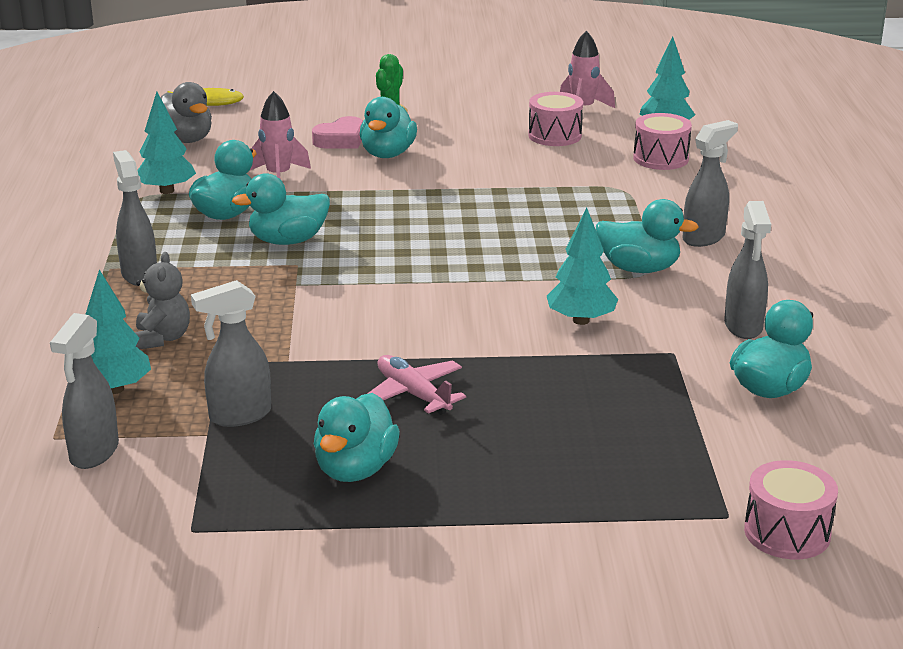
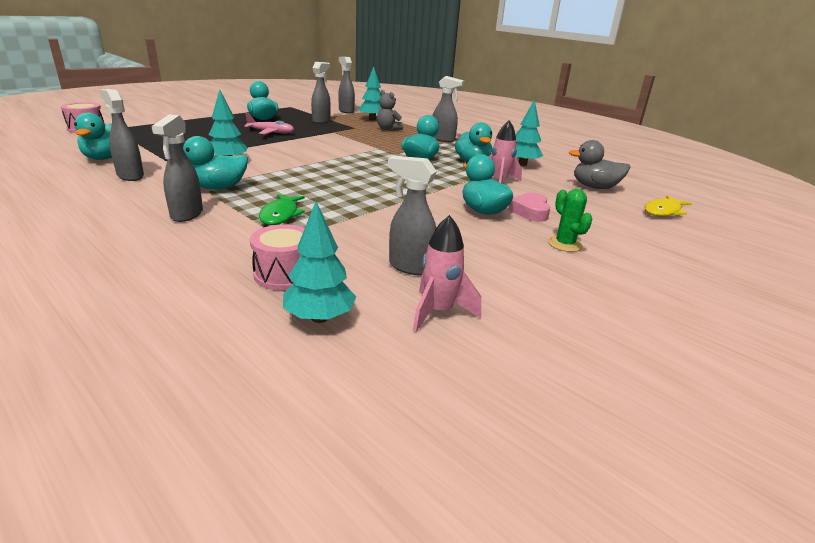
camera: 135 degrees right, 0 degrees up
(555, 135) = (410, 267): pink drum -> grey spray bottle
(605, 209) = (280, 215): none -> green fish

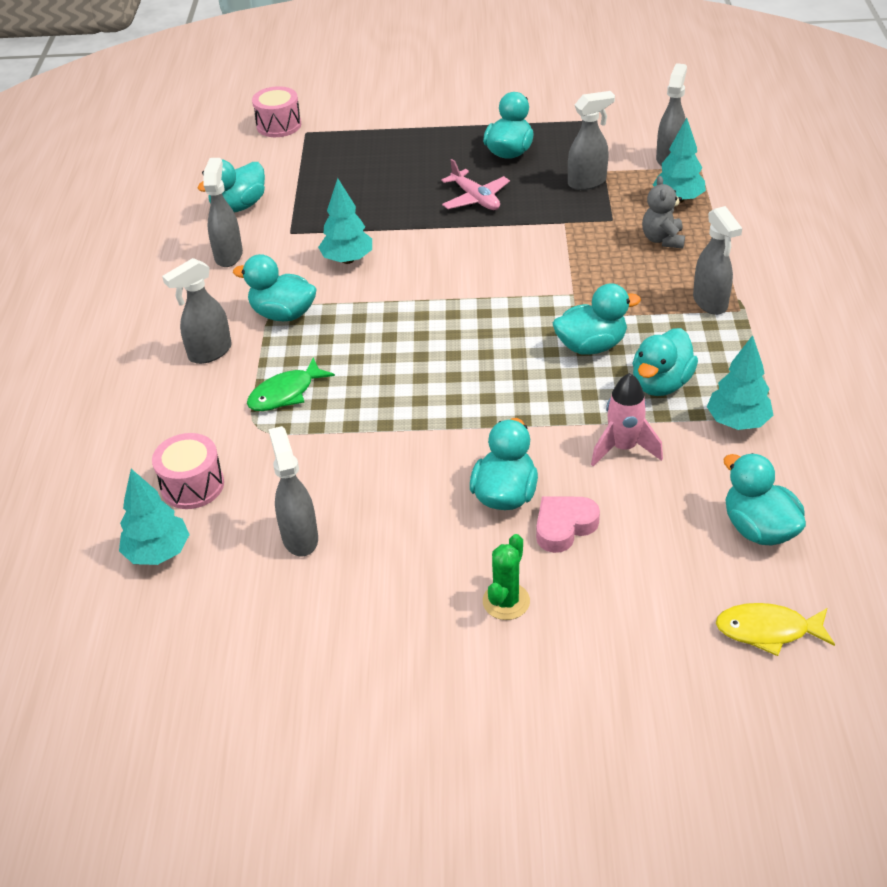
camera: 50 degrees right, 15 degrees up
(438, 312) = (246, 605): pink rocket -> none
(594, 187) = (758, 528): grey duck -> turquoise duck

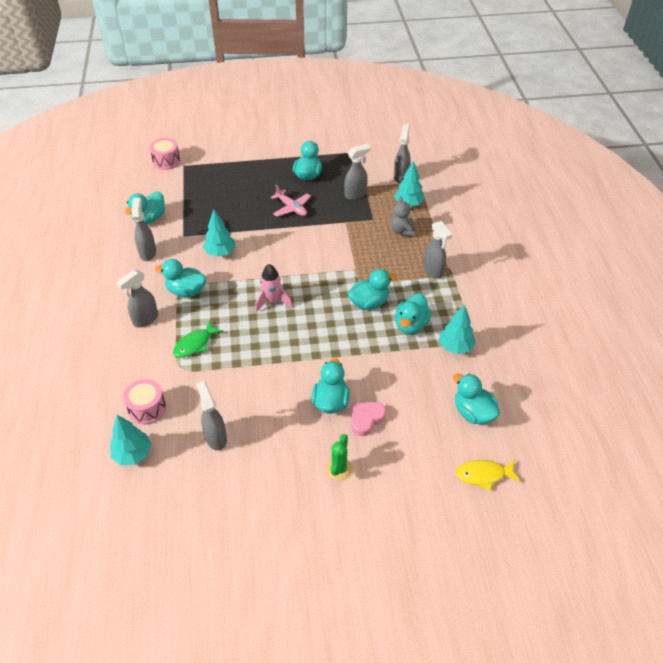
camera: 10 degrees left, 5 degrees up
(623, 448) = (394, 367): pink rocket -> pink rocket (272, 301)

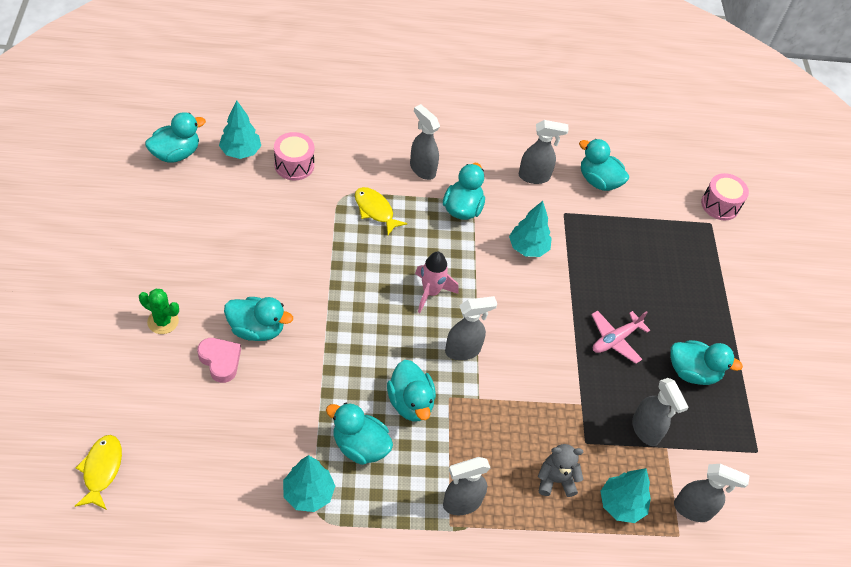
camera: 90 degrees right, 5 degrees up
(195, 344) = (375, 210): green fish -> yellow fish
(215, 438) = (240, 218): grey spray bottle -> grey spray bottle (463, 350)
(473, 413) = (194, 484): turquoise duck -> turquoise duck (176, 154)

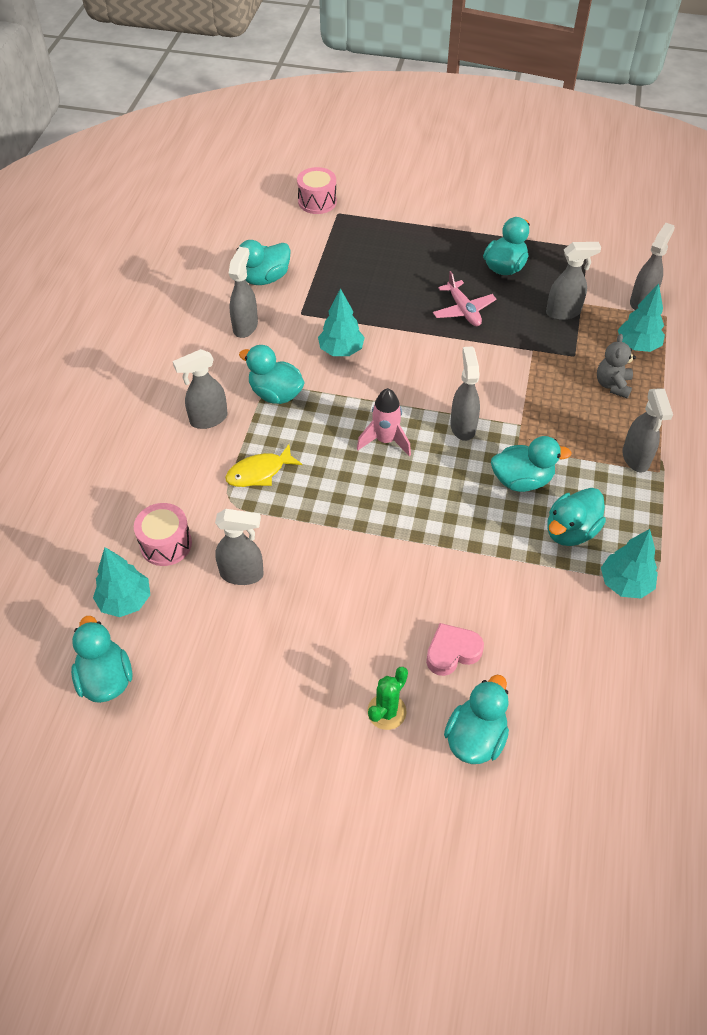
camera: 70 degrees left, 0 degrees up
(101, 470) = (593, 791): yellow fish -> none
(257, 329) = (412, 610): turquoise duck -> turquoise duck (475, 737)
(274, 215) = (242, 574): none -> grey spray bottle

